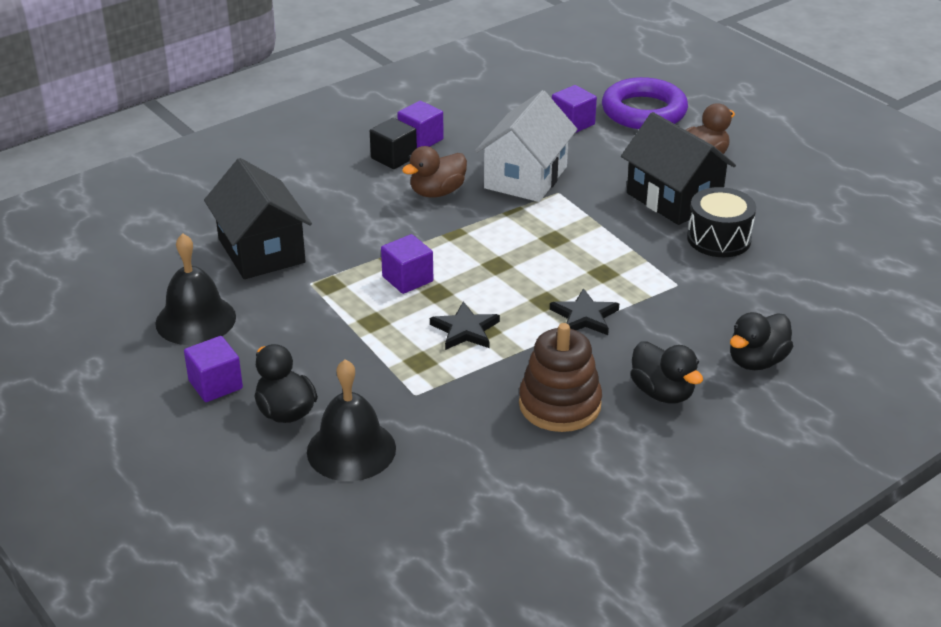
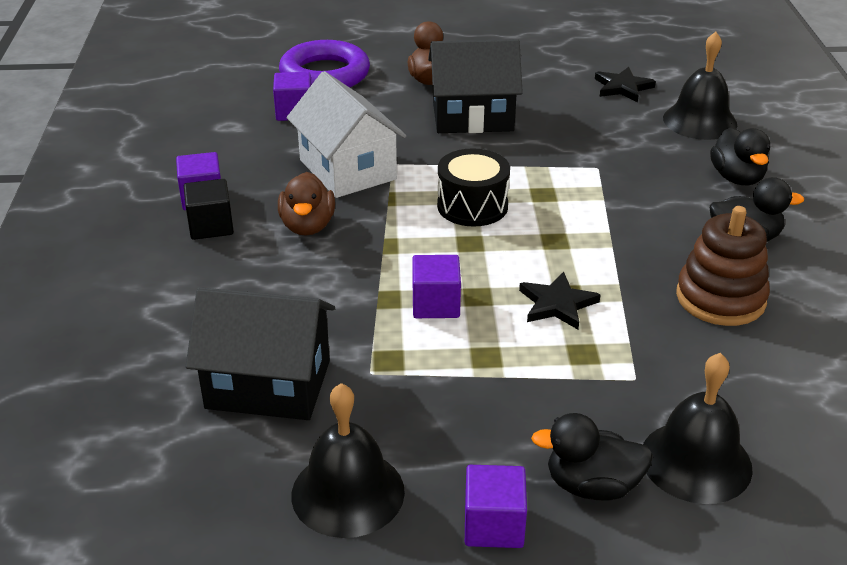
camera: 55 degrees left, 0 degrees up
(584, 316) = (599, 230): black star -> black star (622, 87)
(719, 239) = (553, 122): black drum -> black drum (472, 206)
(831, 311) = (700, 121): none -> black bell

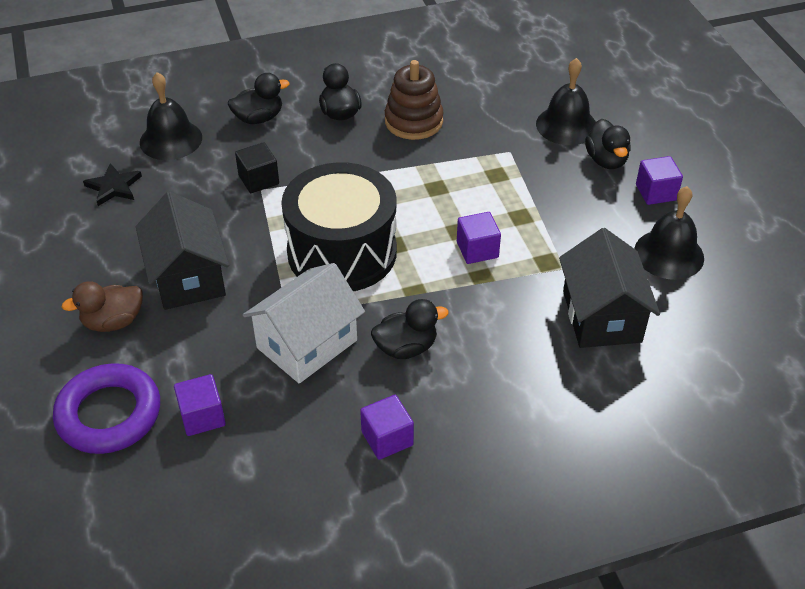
camera: 105 degrees left, 10 degrees up
(211, 226) = (430, 415): black cube -> black cube (258, 180)
(307, 226) = (406, 347): brown duck -> black duck
(472, 206) = (342, 252): black drum -> black drum, size x1.84
(557, 304) = (451, 191): black star -> none

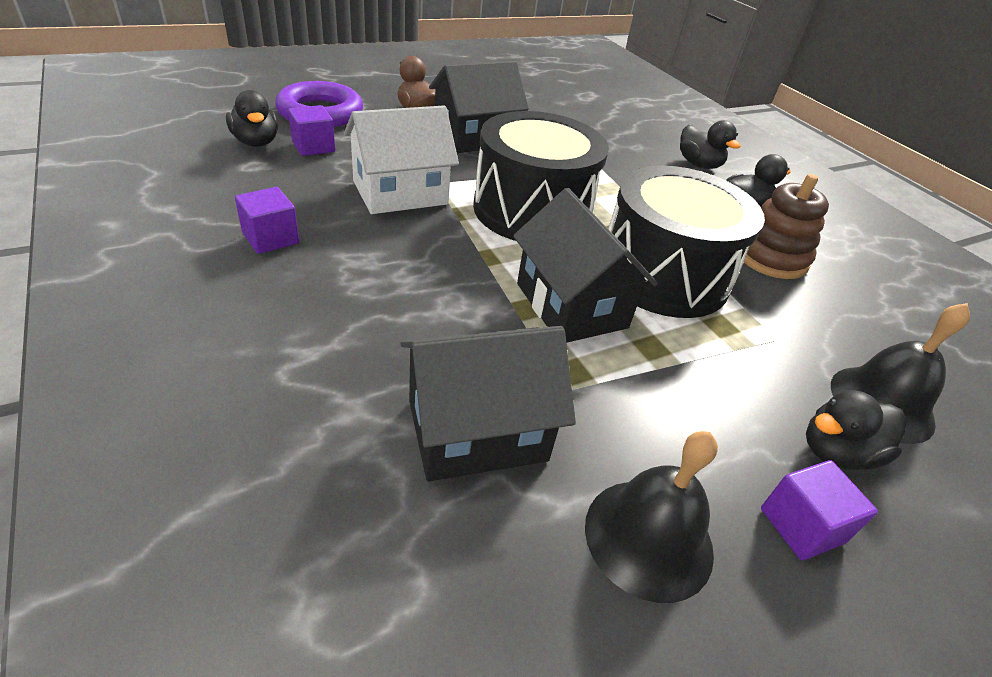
camera: 75 degrees right, 5 degrees down
(114, 187) = (568, 107): black star -> none
(171, 139) = (639, 126): black bell -> none
(258, 180) = (612, 166): black cube -> none
(307, 344) = (400, 193): white house -> white house turned 60 degrees counterclockwise
(406, 347) = (399, 250): black duck -> black duck (256, 142)
(437, 189) = (663, 274): none -> black drum
(477, 250) = (571, 305): purple cube -> black house

